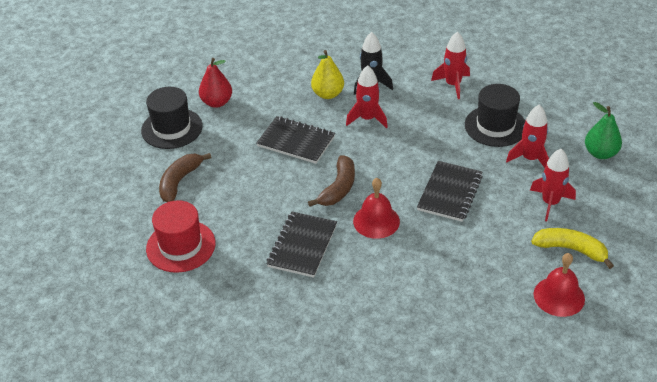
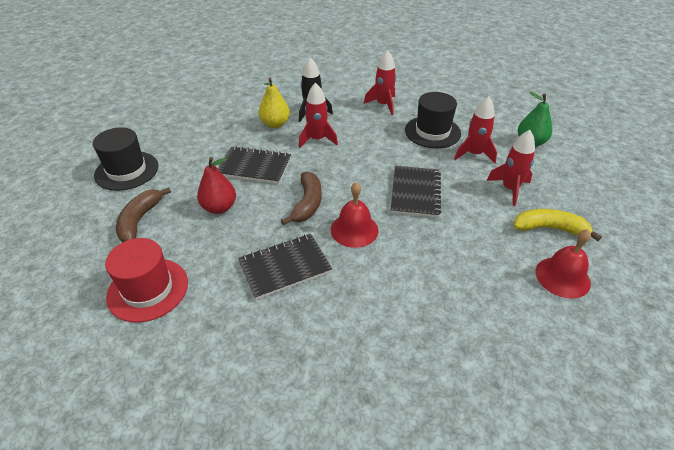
camera: 15 degrees left, 0 degrees up
(217, 102) = (170, 143): red pear -> red pear (219, 207)
(302, 246) = (284, 267): black notebook -> black notebook turned 60 degrees clockwise

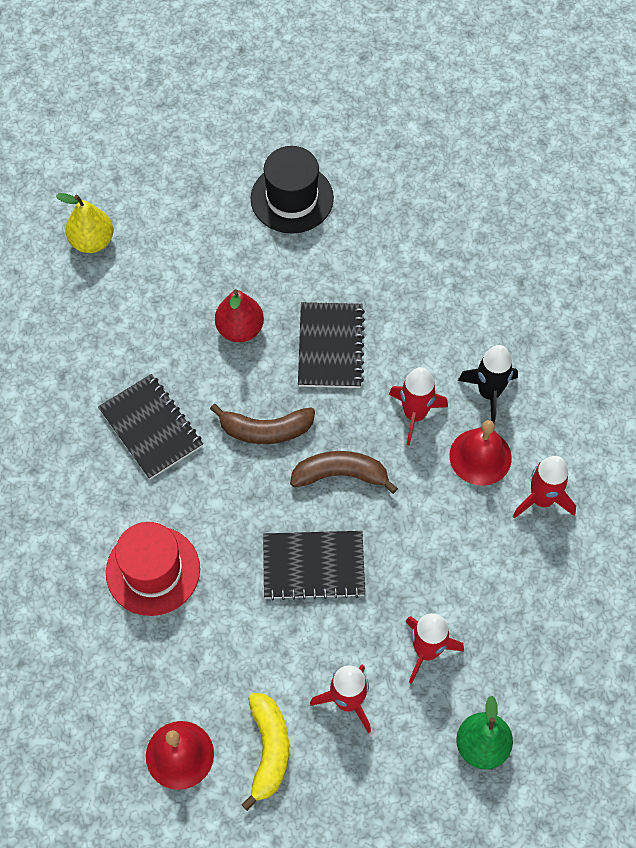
camera: 80 degrees right, 20 degrees up
(140, 220) = (203, 251): brown banana -> brown banana (340, 475)
(148, 289) = (101, 301): red hat -> red hat (153, 570)
(275, 124) = (443, 347): yellow pear -> yellow pear (92, 241)
(354, 230) = (225, 495): red bell -> red bell (480, 456)
(432, 132) = (476, 584): black hat -> none

